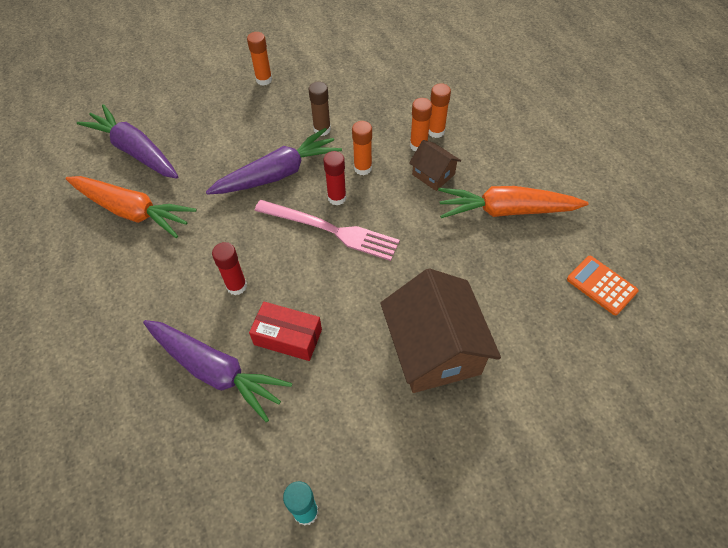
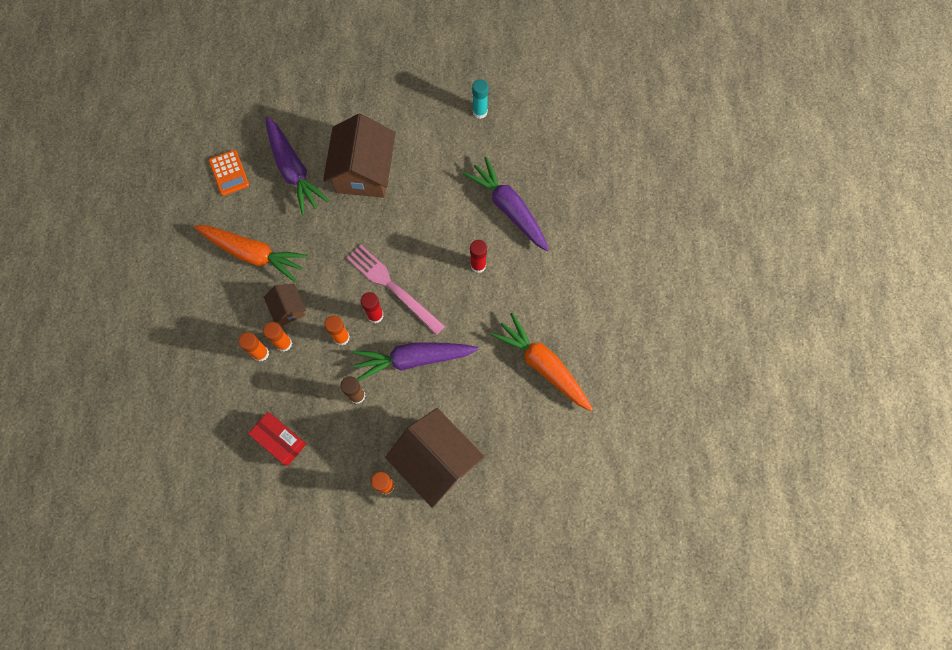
camera: 160 degrees left, 15 degrees up
(135, 151) = (529, 435): purple carrot -> purple carrot (293, 170)
(223, 107) = (436, 461): none -> brown house
(288, 337) = (455, 214): red box -> red box (280, 440)

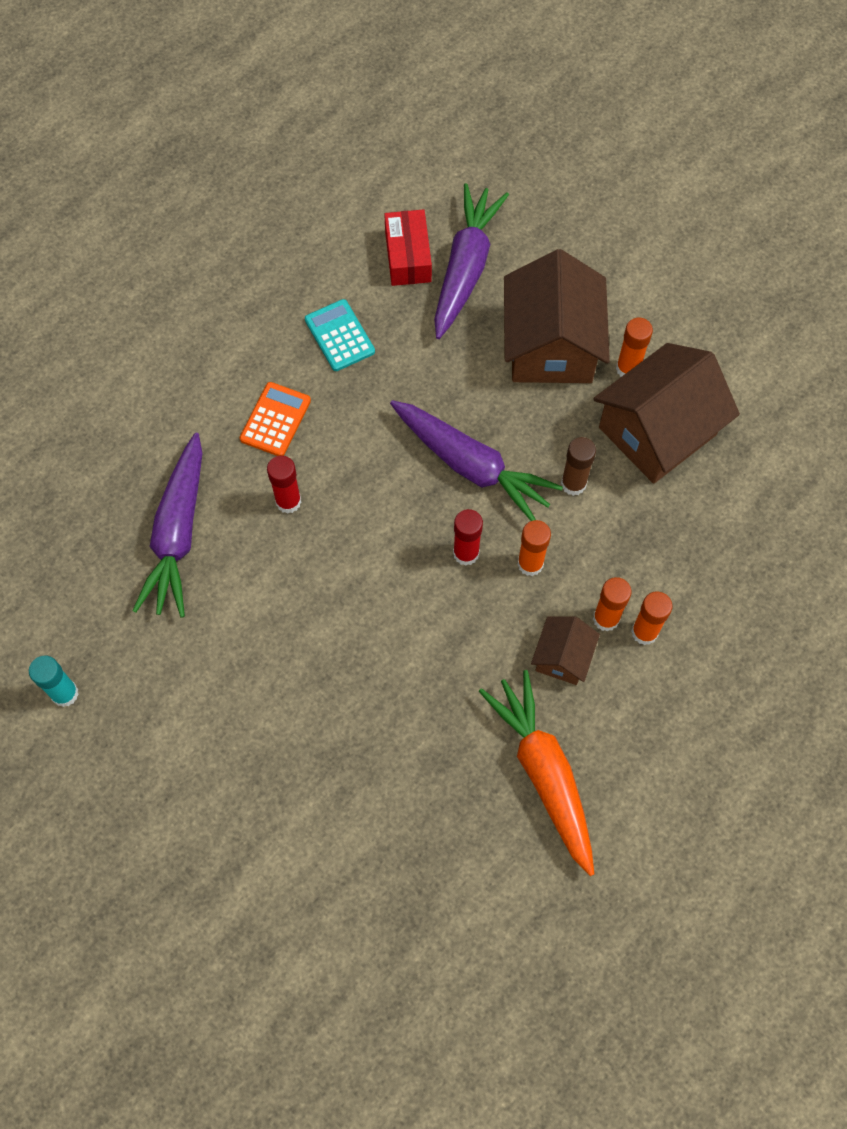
camera: 135 degrees left, 5 degrees down
(229, 173) = (474, 931): orange calculator -> orange calculator (275, 420)
(280, 440) = (705, 513): red box -> red box (408, 256)
(293, 170) = (384, 848): purple carrot -> purple carrot (465, 269)
(364, 171) = (296, 754): brown house -> brown house (657, 431)
(392, 287) = (412, 568): pink fork -> none
(543, 366) = (339, 336): orange carrot -> turquoise calculator

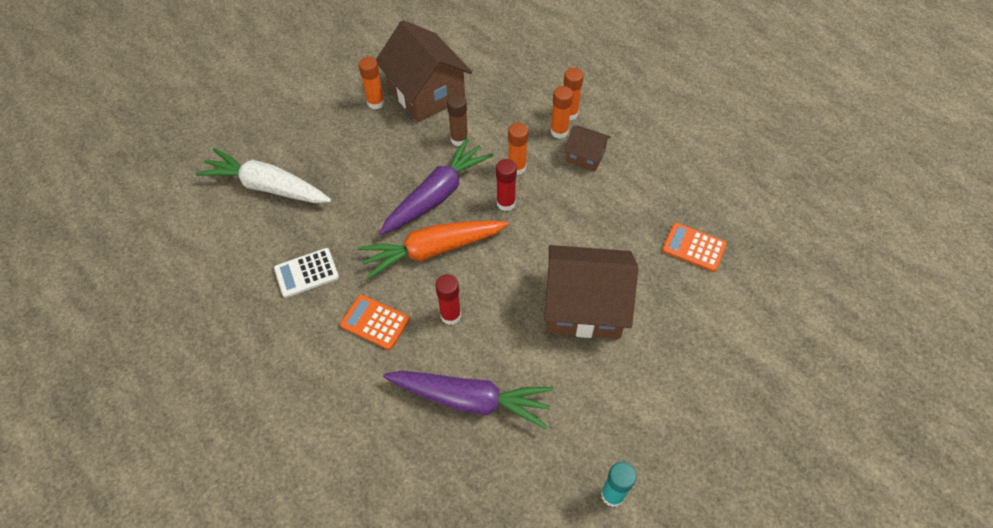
camera: 85 degrees left, 10 degrees down
(339, 336) = (306, 273): turquoise calculator -> white calculator
(408, 256) = (245, 223): red box -> none
(411, 807) = (693, 247): none -> orange calculator
(465, 269) = (268, 187): purple carrot -> white carrot
(544, 774) = (666, 172): orange carrot -> orange carrot (433, 250)
(551, 346) = (348, 142): brown house -> brown house (584, 306)

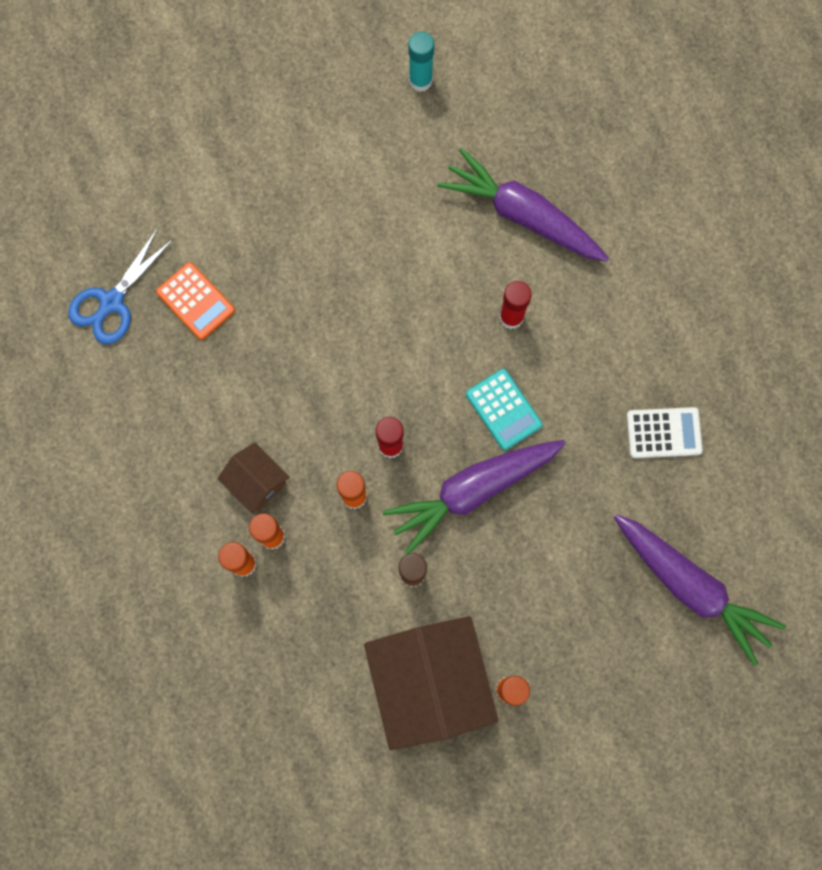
camera: 160 degrees left, 20 degrees up
(268, 187) = (690, 586): white carrot -> purple carrot
(375, 322) = (598, 339): orange calculator -> none
(433, 250) = (503, 409): orange carrot -> turquoise calculator
(584, 306) = (357, 274): brown house -> none
(752, 227) = (111, 302): none -> blue scissors

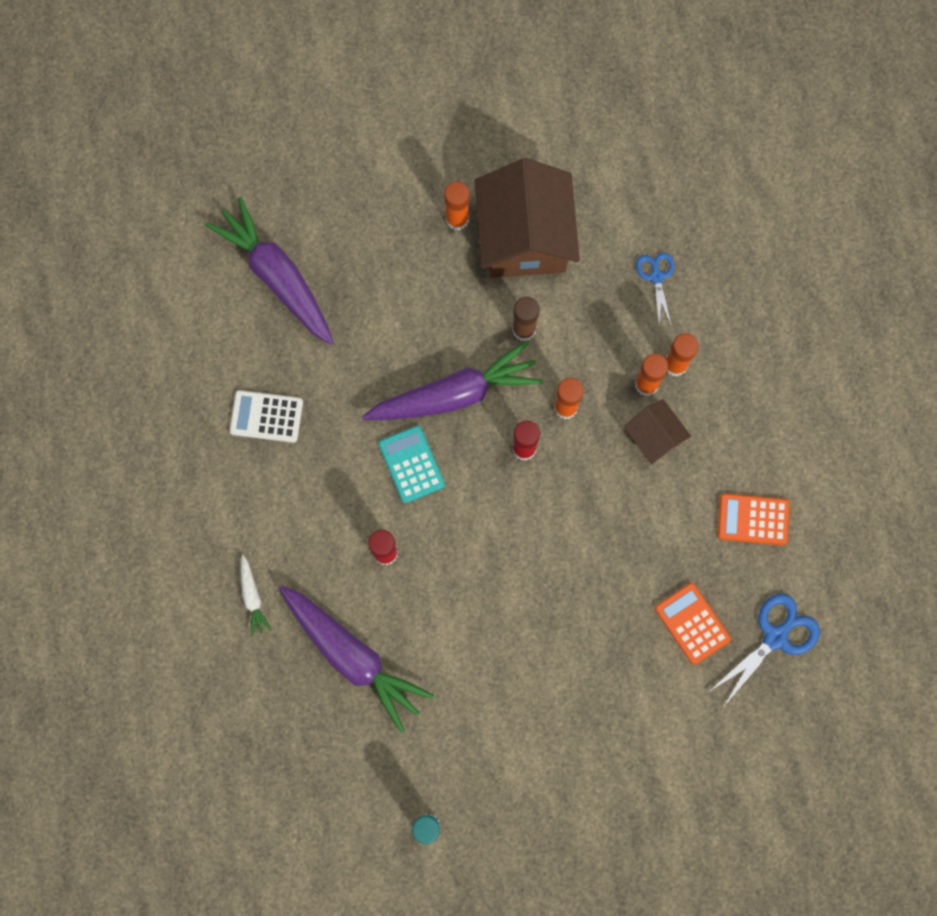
camera: 170 degrees left, 0 degrees up
(145, 413) = (753, 519): none -> orange calculator
(276, 661) = (656, 276): none -> blue scissors
(632, 254) = (252, 597): none -> white carrot

